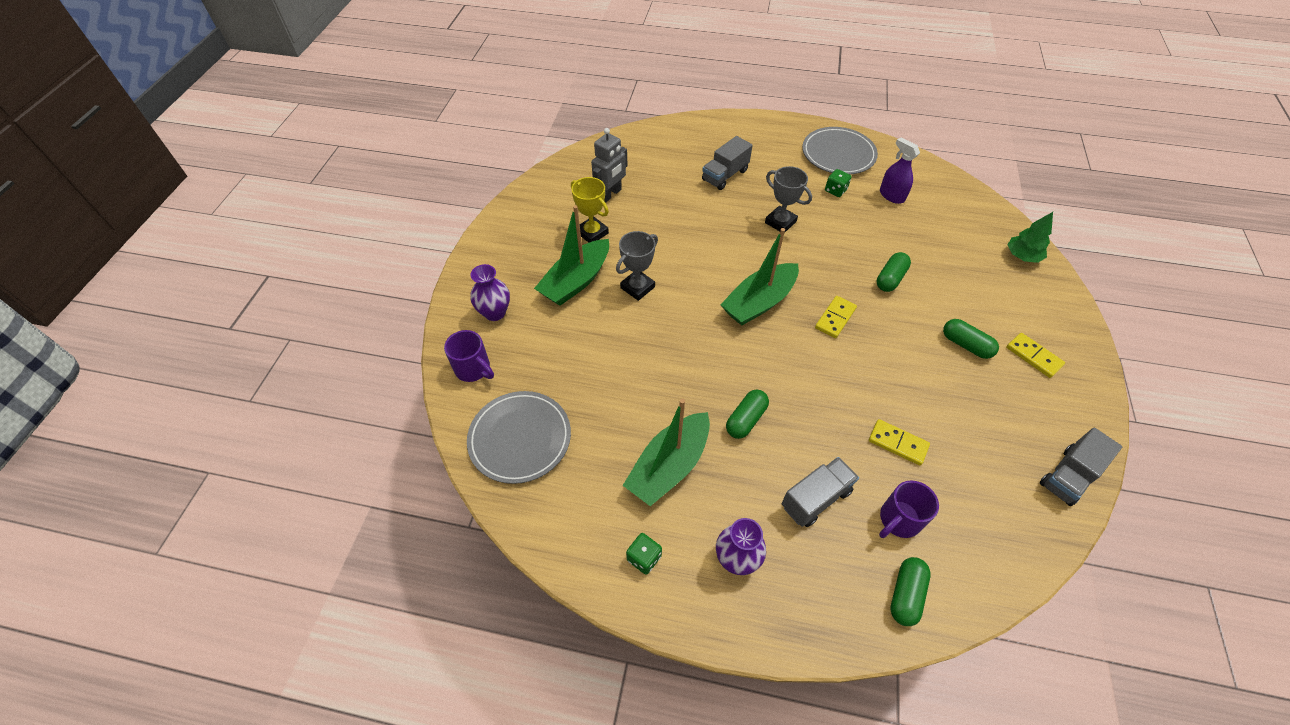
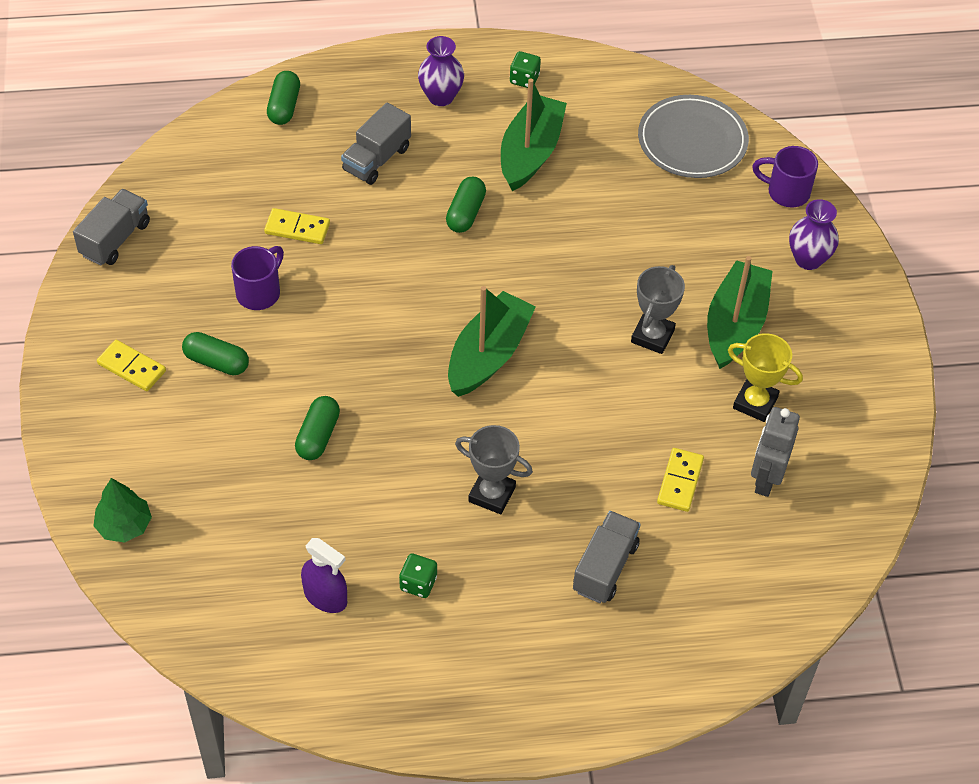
camera: 160 degrees right, 0 degrees up
(835, 318) = (386, 357): yellow domino -> yellow domino (680, 481)
(838, 154) = (426, 673): grey plate -> none
(898, 520) = (293, 160): purple mug -> purple mug (259, 292)

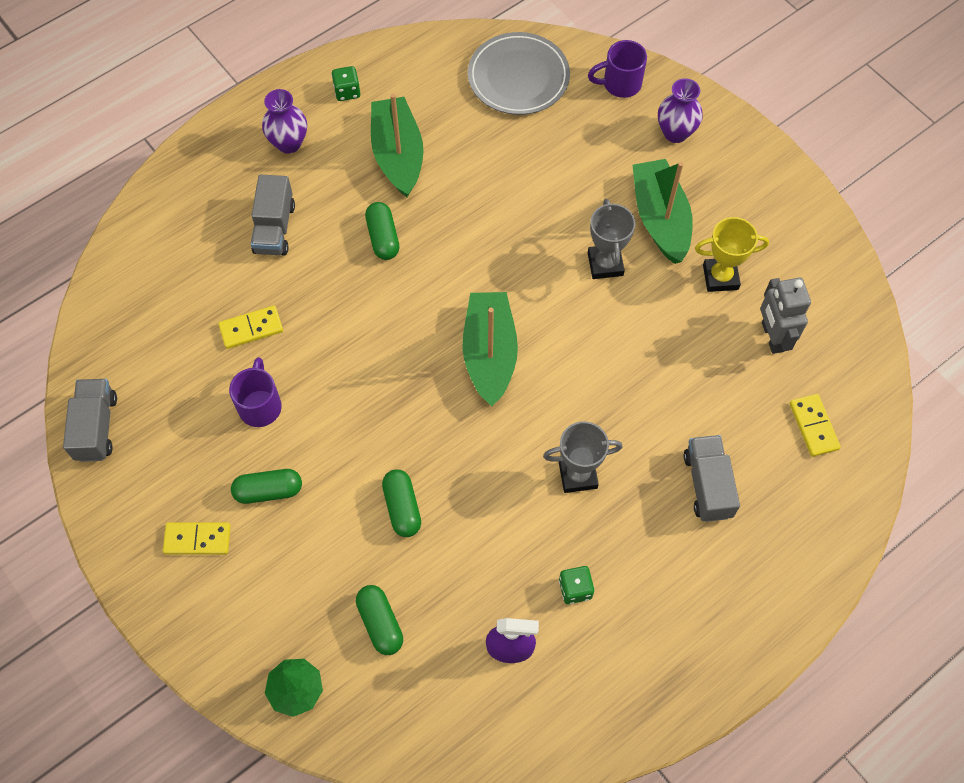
camera: 30 degrees left, 10 degrees up
(284, 106) = (160, 222): green capsule -> green capsule (380, 623)
(680, 481) = (712, 377): yellow domino -> yellow domino (813, 426)

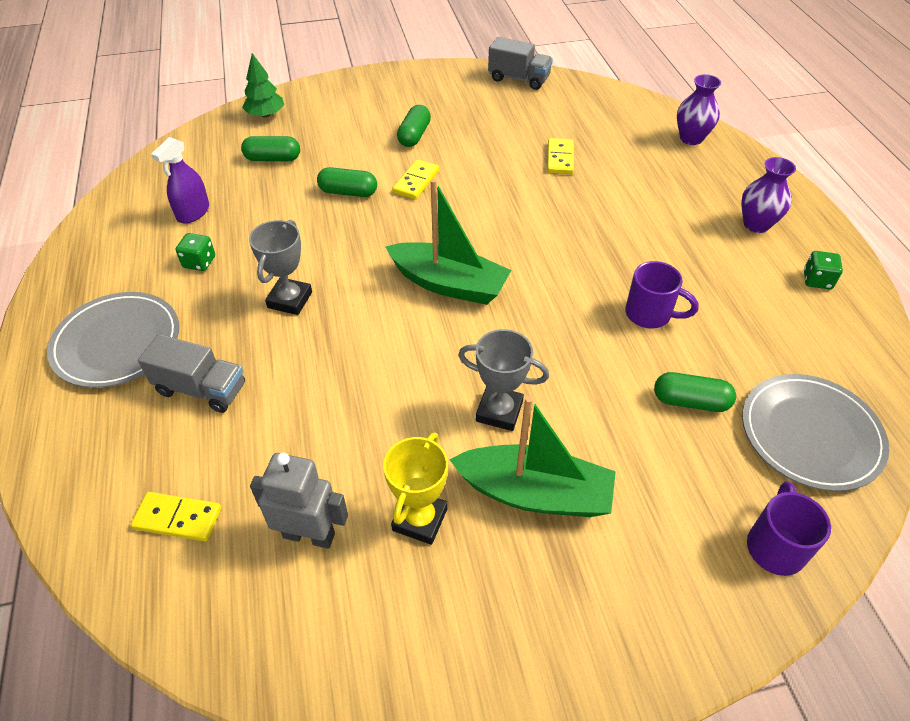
camera: 115 degrees right, 15 degrees down
(197, 539) = (403, 100): yellow domino -> yellow domino (416, 181)
(260, 405) = (487, 147): purple mug -> purple mug (650, 314)
(274, 228) = (657, 193): grey truck -> none
(383, 237) = (616, 254): green capsule -> green capsule (690, 401)
(398, 155) = (717, 293): green boat -> none
(675, 133) = (667, 577): purple vase -> purple vase (691, 138)
(705, 590) = (117, 343): none -> grey plate

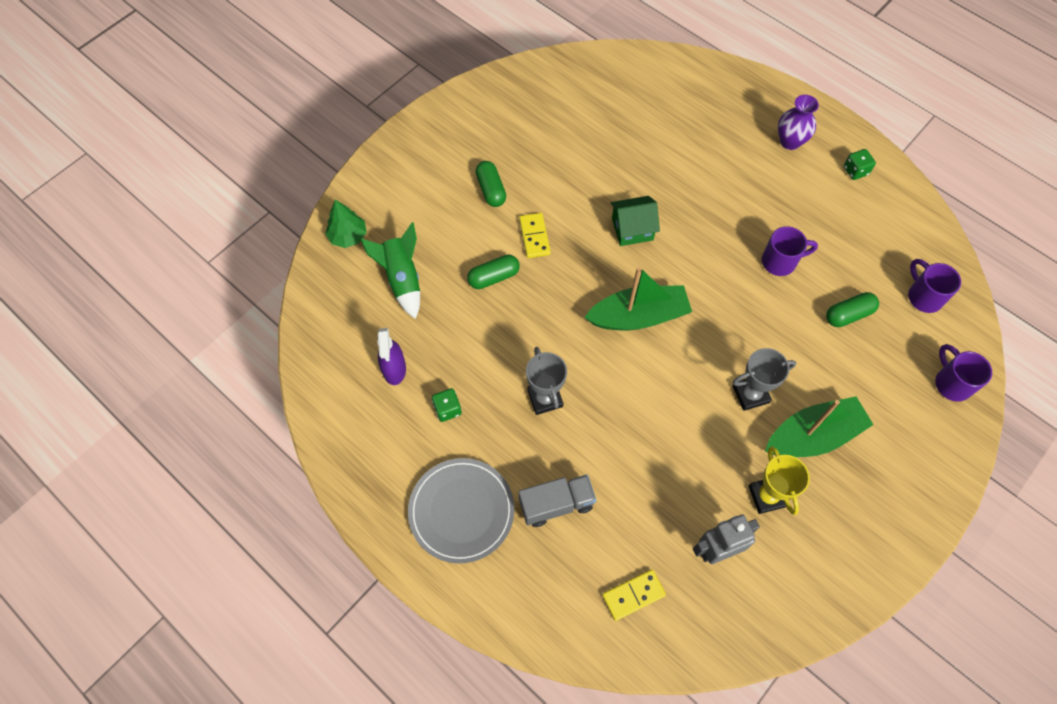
camera: 35 degrees left, 15 degrees up
(273, 159) = (402, 279): green capsule -> green rocket
(514, 217) = (632, 229): none -> green house
(519, 79) = (518, 80): grey truck -> none
(560, 158) = (618, 152): yellow domino -> none
(691, 138) = (692, 78): purple vase -> none
(810, 434) = (923, 296): grey plate -> purple mug

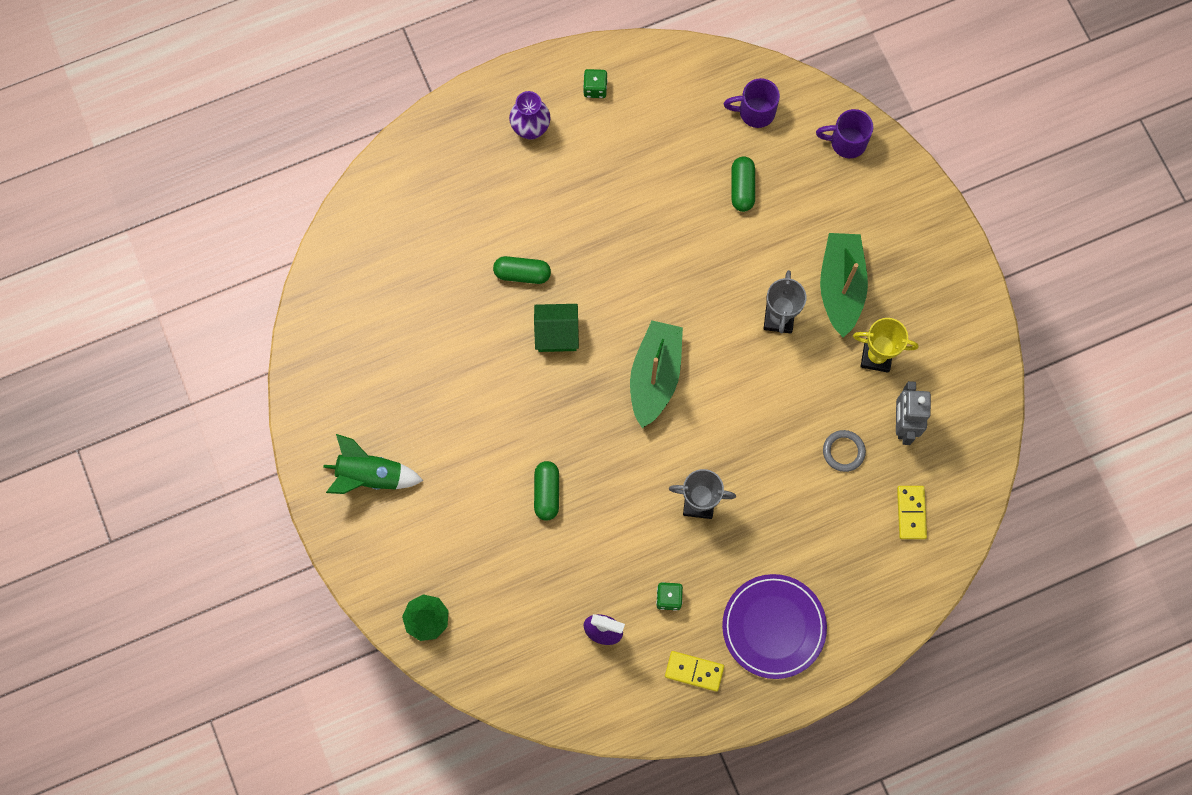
camera: 65 degrees left, 10 degrees up
(402, 279) = (505, 584): green rocket -> green rocket (370, 476)
(461, 511) = (773, 627): grey plate -> purple plate
(491, 190) = (441, 450): green capsule -> green capsule (522, 274)
(534, 236) = (519, 432): yellow domino -> yellow domino (694, 671)
(556, 504) = (804, 540): grey truck -> none
(632, 229) = (557, 333): green house -> green house turned 75 degrees clockwise
(659, 504) = (843, 451): none -> grey ring
(780, 261) = (659, 216): purple mug -> none

